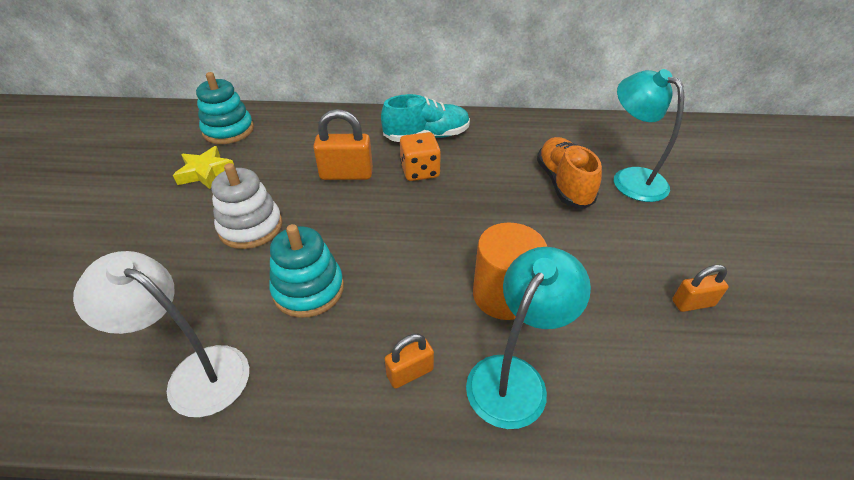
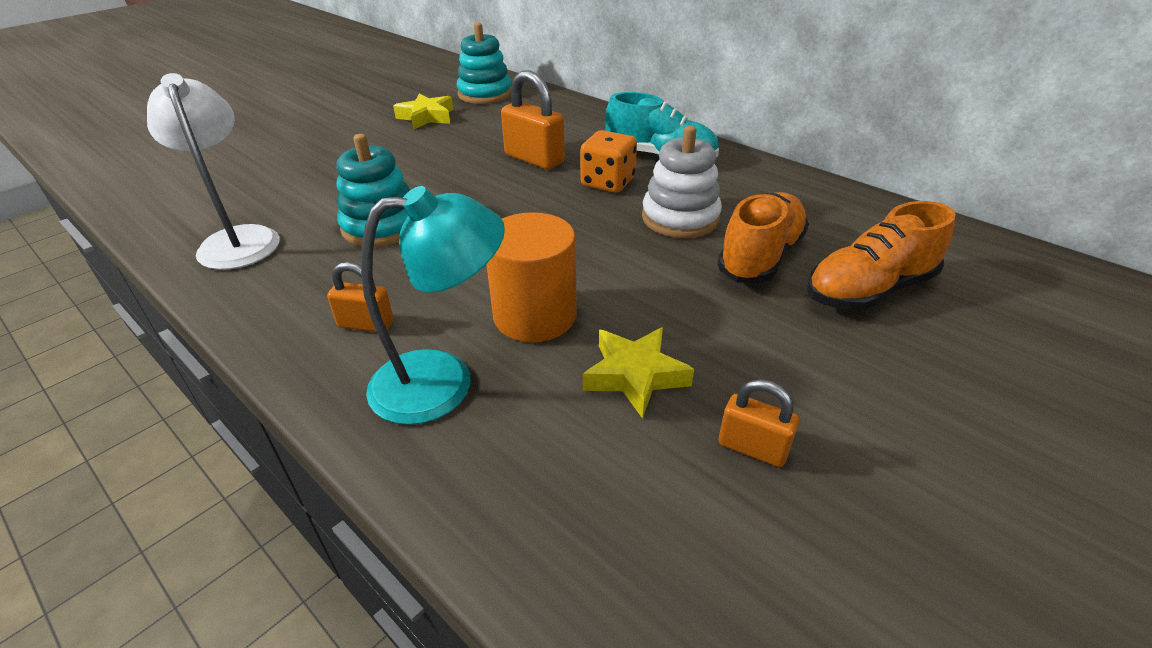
camera: 40 degrees right, 5 degrees down
(251, 227) = (404, 166): white stacking toy -> white stacking toy (680, 218)
(600, 298) = (635, 375): none -> yellow star
(630, 178) = (869, 290): turquoise lamp -> orange shoe

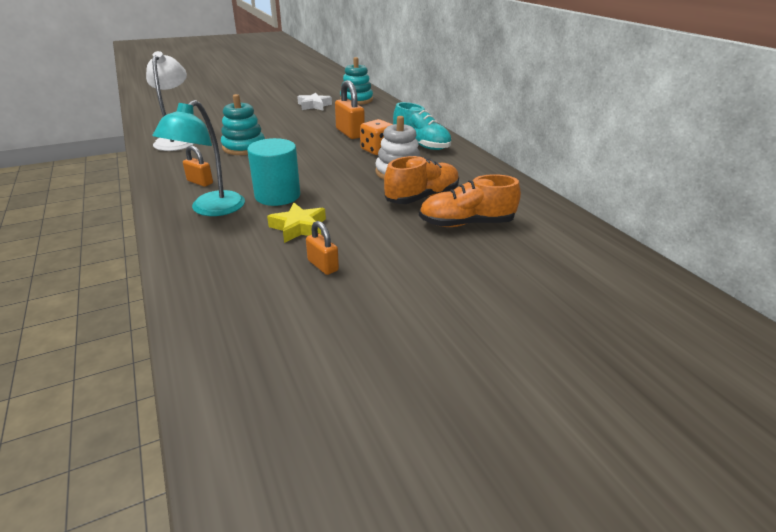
camera: 20 degrees right, 5 degrees down
(426, 117) = (314, 105): yellow star -> white star
(443, 382) = (211, 209): turquoise lamp -> turquoise lamp turned 105 degrees clockwise
(535, 316) = (277, 195): orange cylinder -> turquoise cylinder

